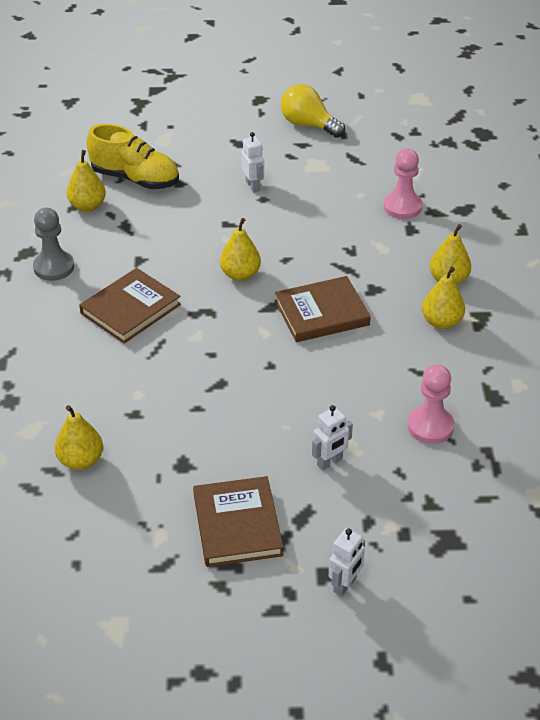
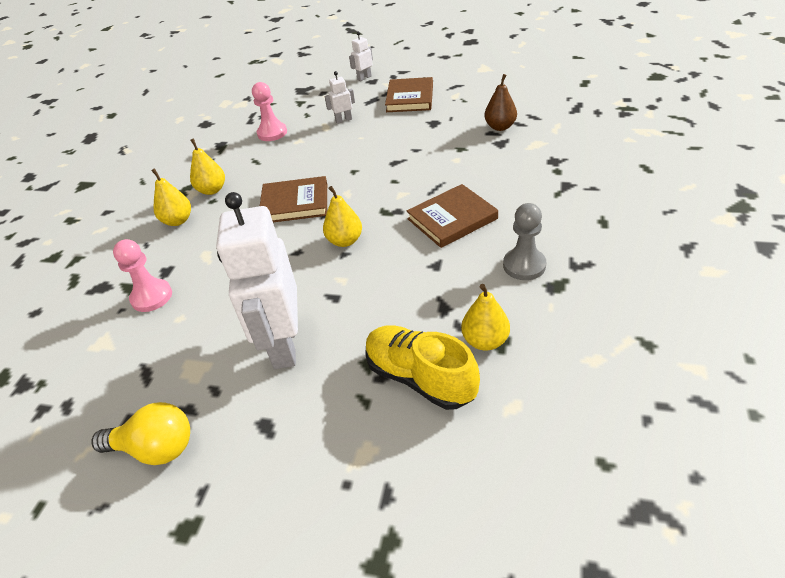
camera: 160 degrees left, 0 degrees up
(81, 460) = (500, 127): yellow pear -> brown pear
(253, 186) = (283, 345): white robot -> white robot, size x2.38
(308, 125) = (155, 448): yellow light bulb -> yellow light bulb turned 45 degrees counterclockwise

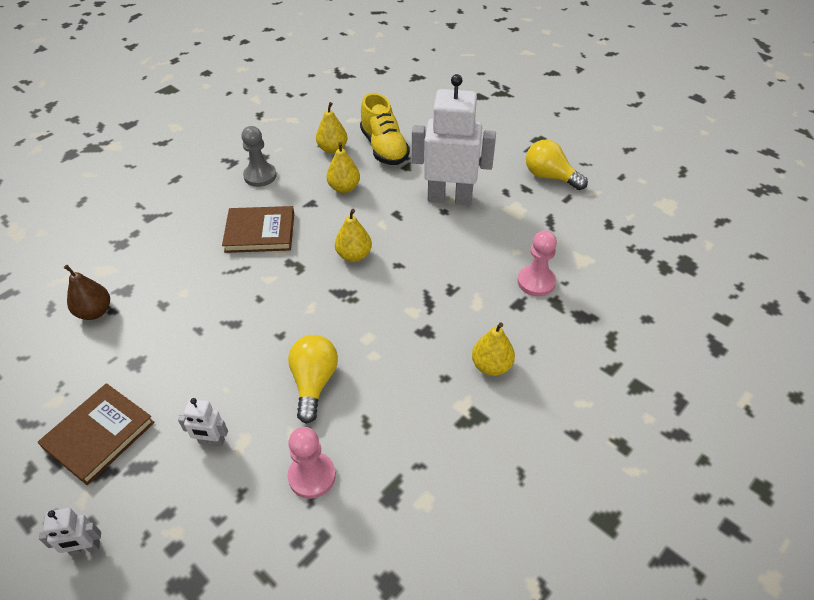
camera: 155 degrees left, 5 degrees up
(212, 190) = (438, 396): yellow pear -> yellow pear (344, 188)
(283, 345) = (450, 198): white robot -> white robot turned 105 degrees counterclockwise
(295, 203) = (365, 322): brown book -> none
(305, 162) = (314, 383): none -> yellow light bulb

